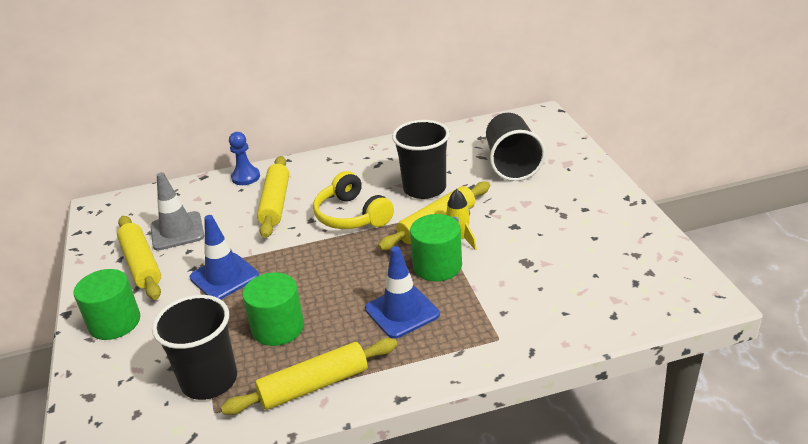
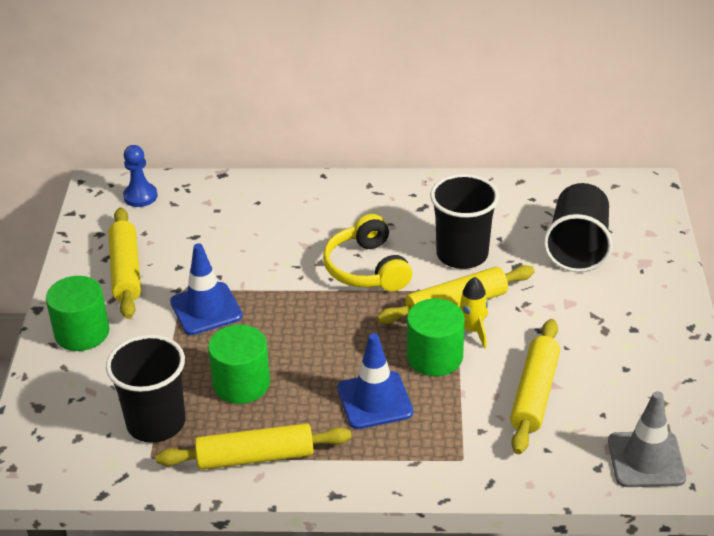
camera: 15 degrees right, 5 degrees up
(177, 231) = (174, 239): grey traffic cone -> grey traffic cone (646, 460)
(246, 177) = (268, 187): blue pawn -> blue pawn (140, 196)
(275, 203) = (289, 231): yellow rolling pin -> yellow rolling pin (534, 394)

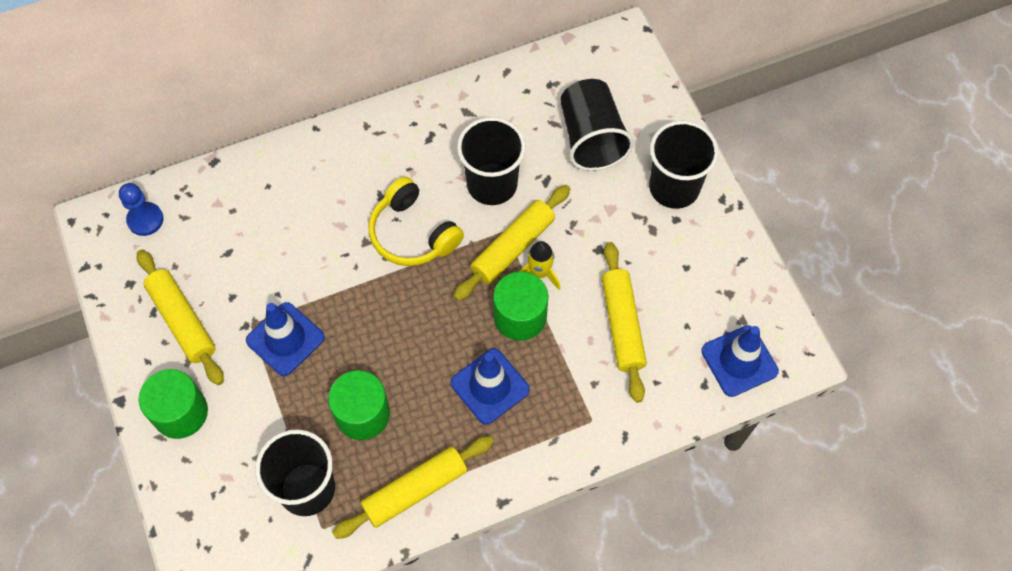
camera: 25 degrees left, 25 degrees up
(643, 304) = (674, 187): none -> black cup
(646, 460) = (739, 361): grey traffic cone -> blue traffic cone

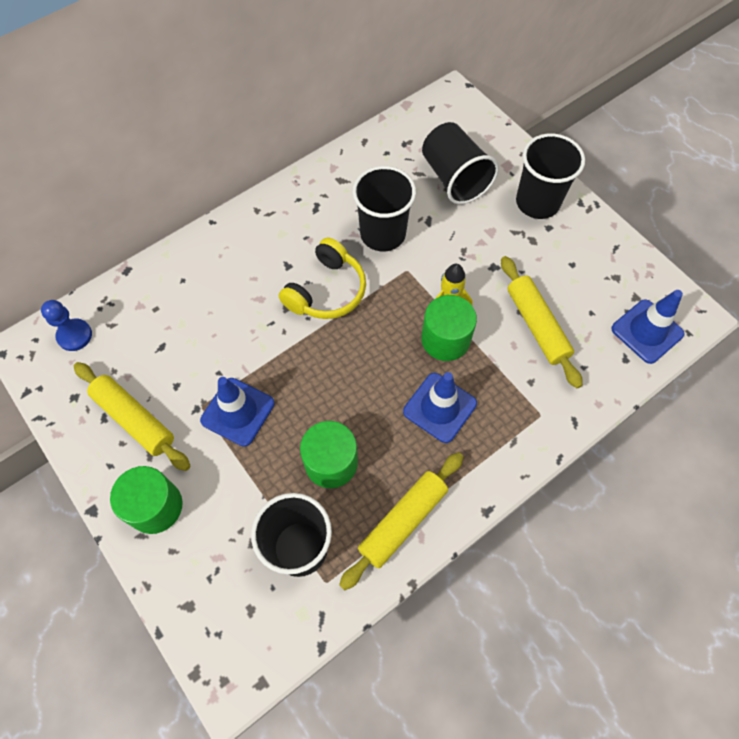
camera: 15 degrees left, 0 degrees up
(413, 233) = (326, 291): yellow headphones -> yellow headphones turned 90 degrees counterclockwise
(512, 247) = (419, 282): yellow rolling pin -> none

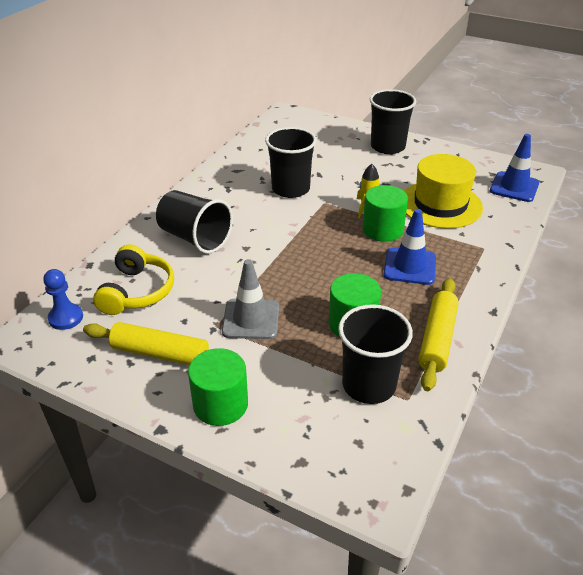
camera: 25 degrees left, 25 degrees down
(238, 412) = (251, 319): blue traffic cone -> grey traffic cone
(326, 291) = (271, 229): yellow headphones -> yellow headphones (137, 291)
(454, 178) = (320, 150): black cup -> black cup (195, 238)
(536, 325) = (440, 204): yellow rolling pin -> yellow hat

